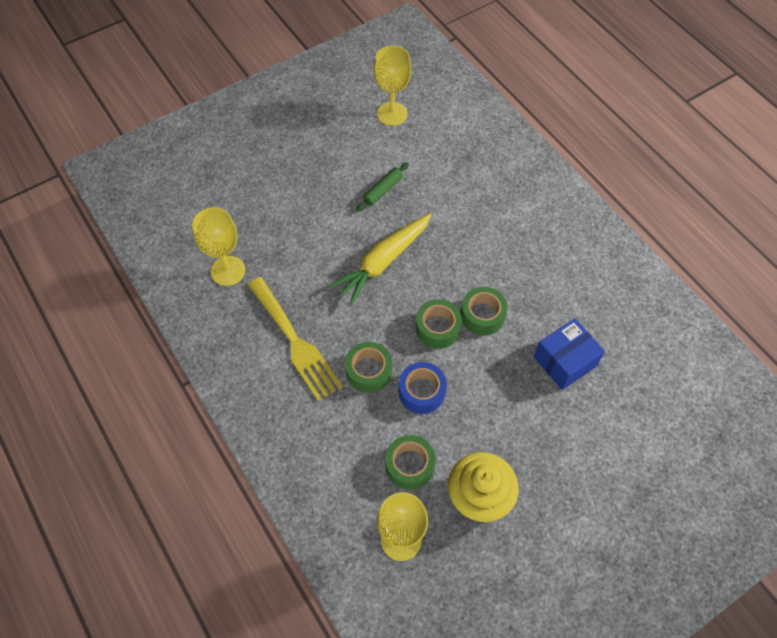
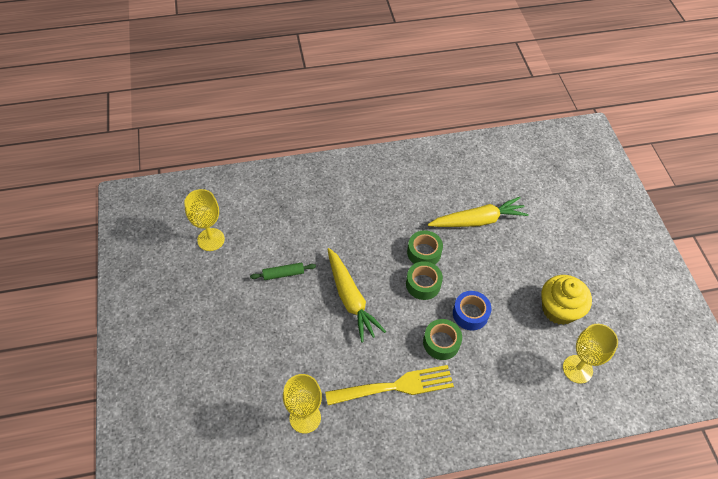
camera: 70 degrees left, 5 degrees down
(383, 190) = (283, 274): green rolling pin -> green rolling pin turned 75 degrees counterclockwise
(409, 465) = (524, 343): green tape -> none
(564, 361) = (478, 220): blue box -> yellow carrot

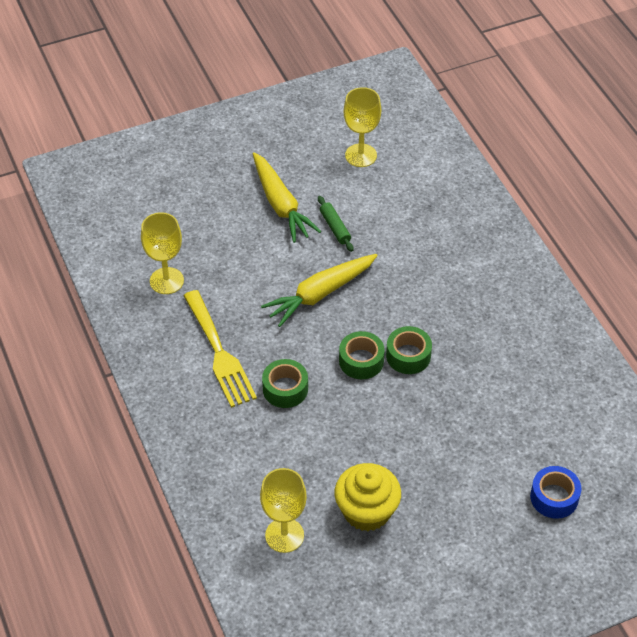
camera: 80 degrees right, 5 degrees down
(470, 314) = (332, 414): blue tape -> blue tape (554, 497)
(478, 220) = (480, 408): yellow carrot -> yellow carrot (281, 204)

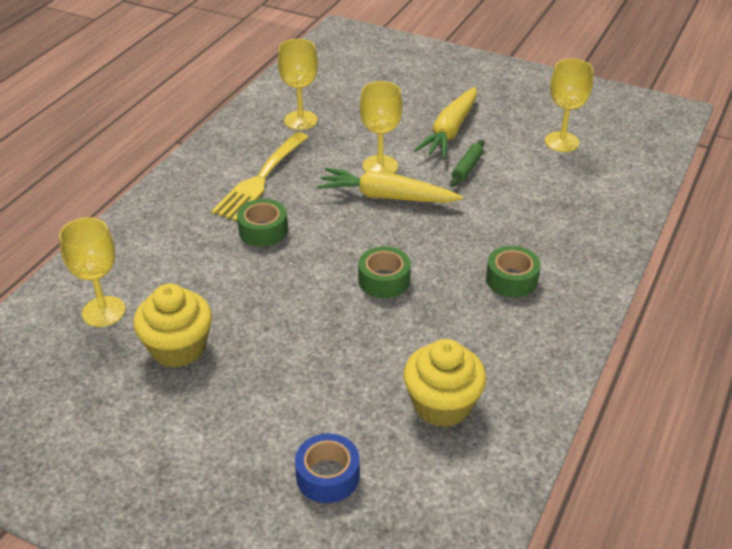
camera: 50 degrees right, 10 degrees down
(279, 273) = (380, 166): none -> yellow goblet
(361, 361) = (344, 256): green tape -> green tape (511, 279)
(547, 403) = (442, 404): none -> yellow cupcake

